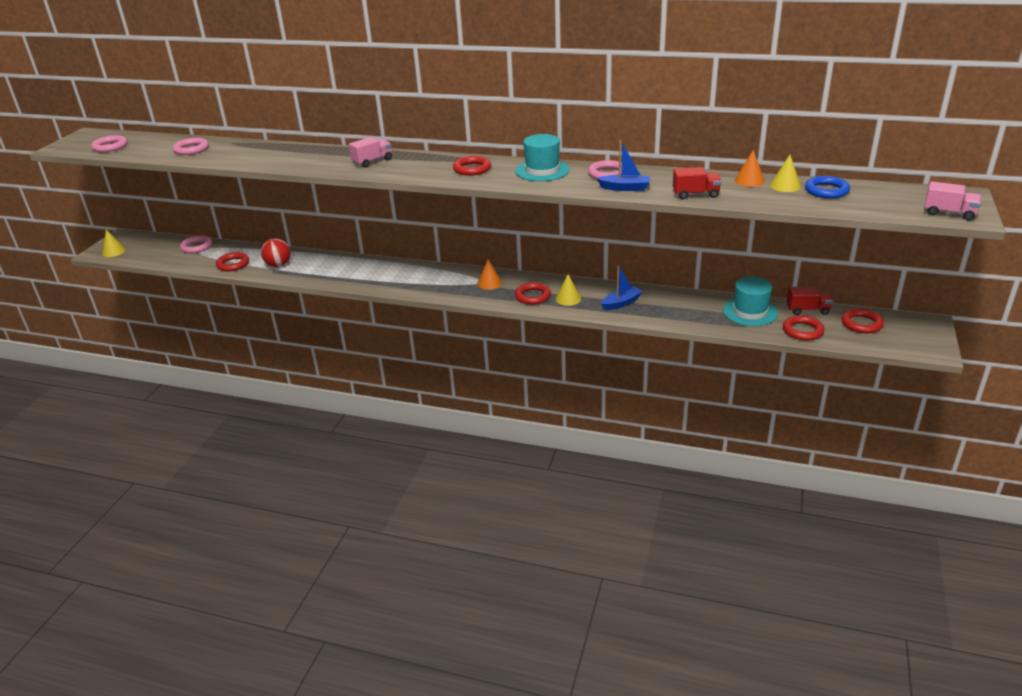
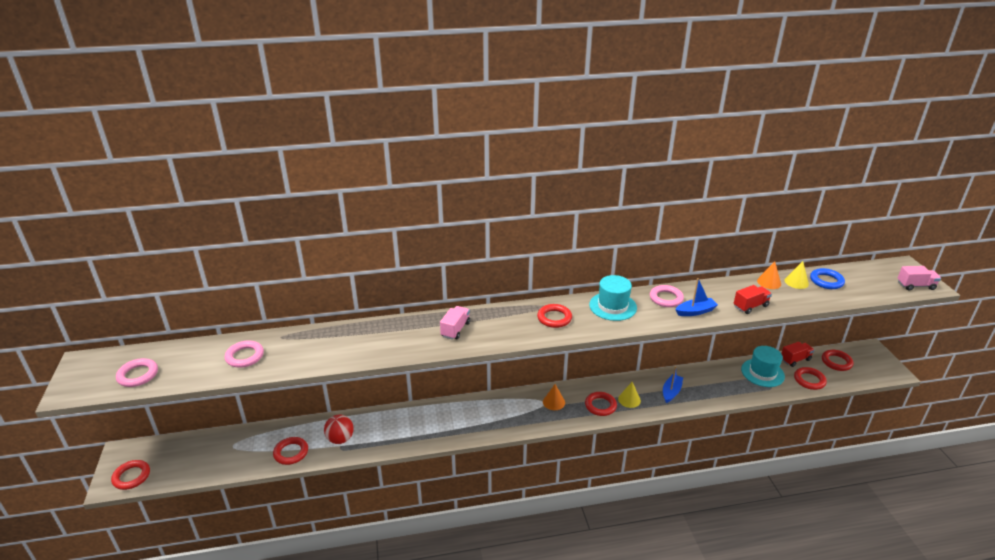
camera: 30 degrees left, 0 degrees up
(114, 251) = (131, 477): yellow cone -> red ring
(197, 247) = (228, 442): pink ring -> none

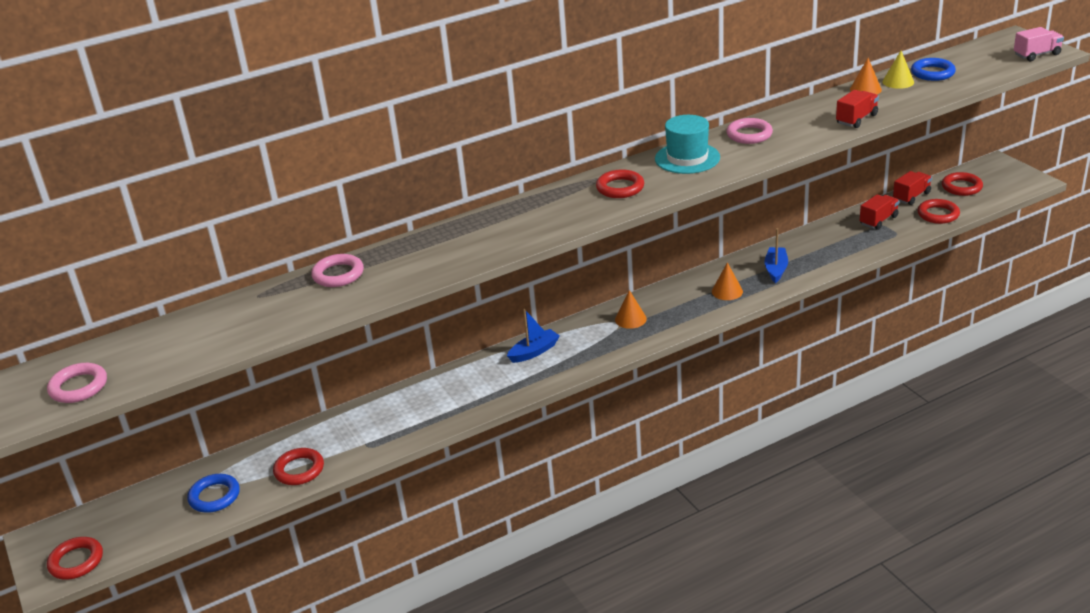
camera: 15 degrees left, 0 degrees up
(232, 455) = (214, 496): none -> blue ring
(245, 356) = (222, 329): pink ring -> pink ring (338, 274)
(340, 439) = (361, 436): red ball -> none
(455, 329) = (497, 230): pink truck -> none
(600, 406) = (693, 307): red ring -> none
(629, 399) = (727, 291): yellow cone -> orange cone
(695, 311) = (793, 140): blue boat -> blue boat (534, 352)
(762, 373) = (878, 220): turquoise hat -> red truck

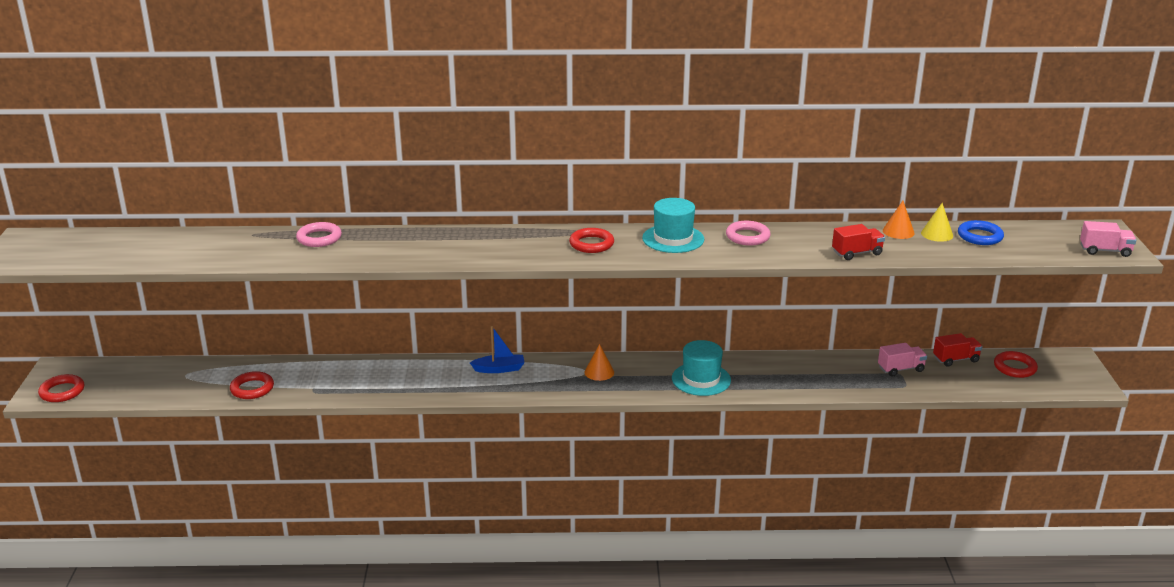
camera: 25 degrees right, 5 degrees down
(78, 387) = (81, 254): pink ring -> none
(214, 496) = (182, 384): blue ring -> none
(727, 291) = (701, 379): orange cone -> turquoise hat
(776, 269) = (762, 377): blue boat -> none
(878, 220) = (901, 369): red truck -> pink truck
(938, 214) = (964, 383): red ring -> none

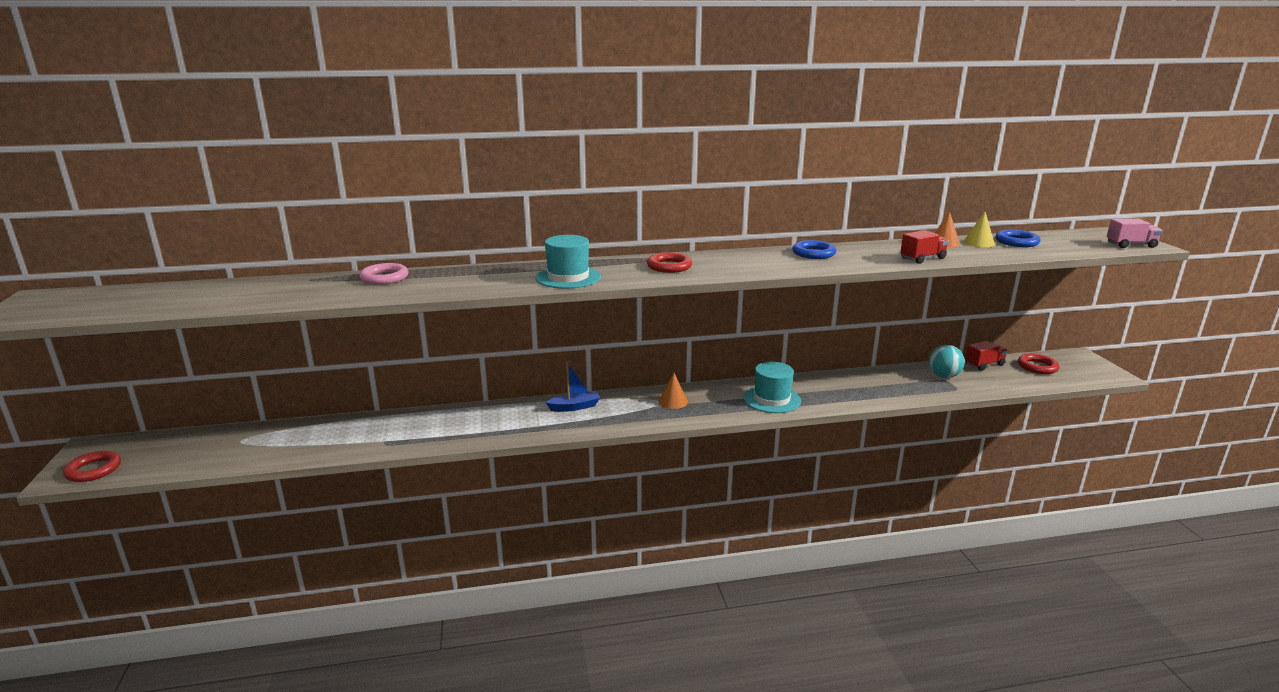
camera: 10 degrees left, 5 degrees down
(252, 388) = (317, 447): red ring -> none
(673, 239) = (745, 258): turquoise hat -> turquoise hat (568, 277)
(747, 237) = (813, 253): pink ring -> blue ring
(901, 369) = (943, 376): pink truck -> turquoise ball

